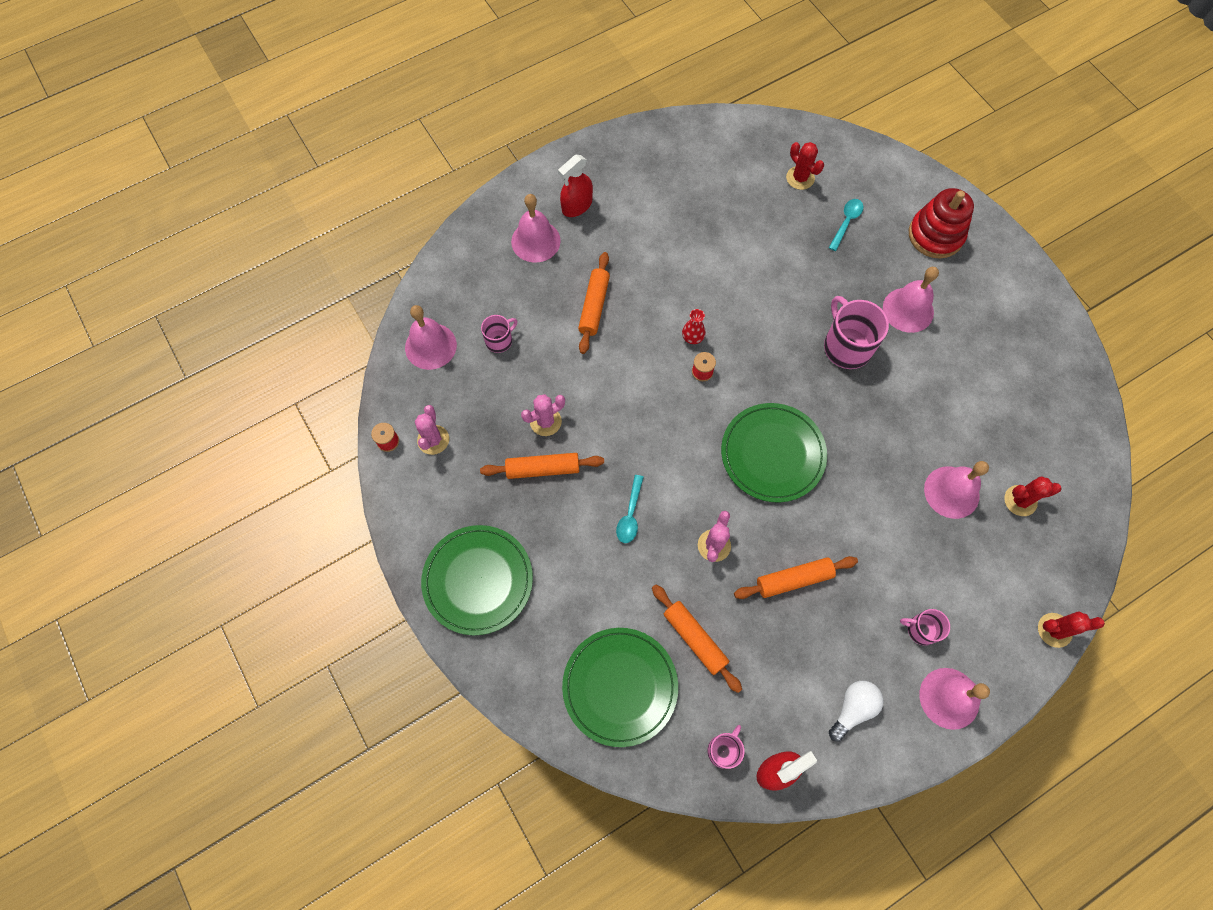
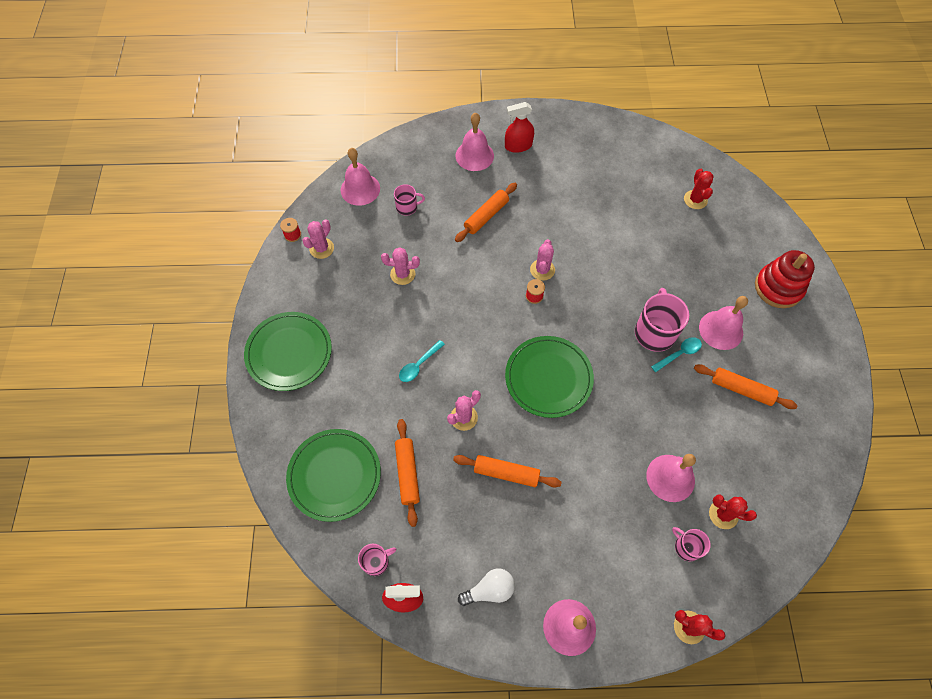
camera: 30 degrees right, 5 degrees down
(543, 469) = (380, 304): orange rolling pin -> orange rolling pin (741, 389)
(692, 337) = (542, 270): red vase -> pink cactus
(846, 222) = (711, 246): turquoise spoon -> turquoise spoon (679, 354)
(921, 629) = (580, 564): pink mug -> pink mug (686, 547)

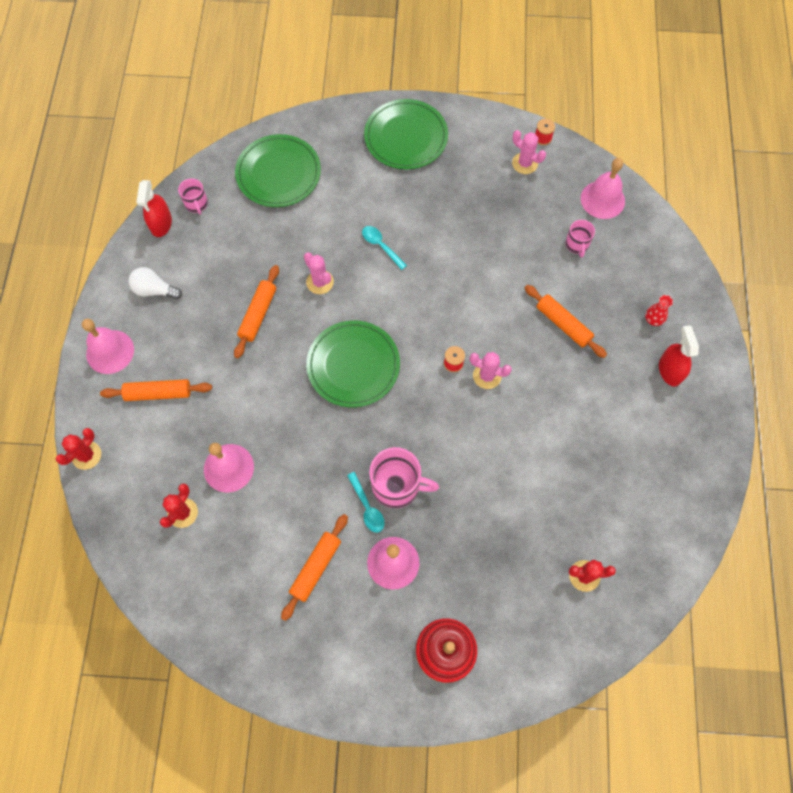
camera: 95 degrees right, 5 degrees up
(402, 274) = (489, 236): pink cactus -> none
(407, 473) = (271, 231): orange rolling pin -> orange rolling pin (158, 393)
(474, 155) = (653, 319): pink bell -> red vase
(489, 590) = (154, 290): white light bulb -> white light bulb turned 120 degrees clockwise
(686, 547) = (158, 469): pink mug -> none

